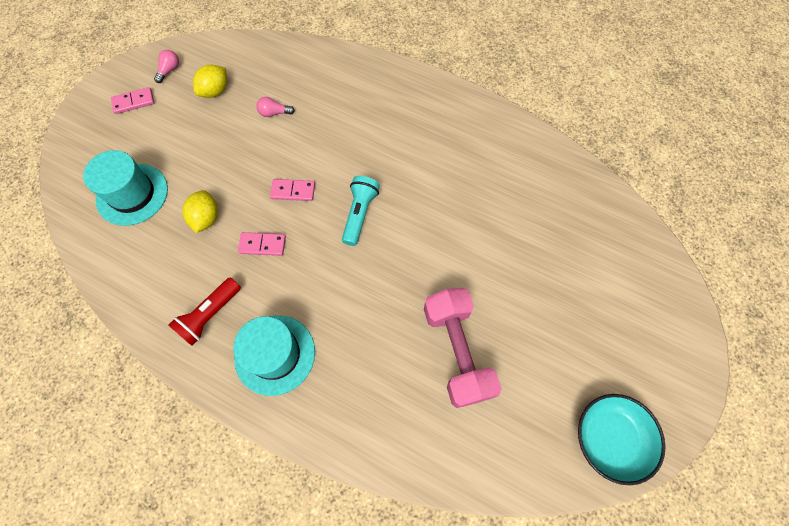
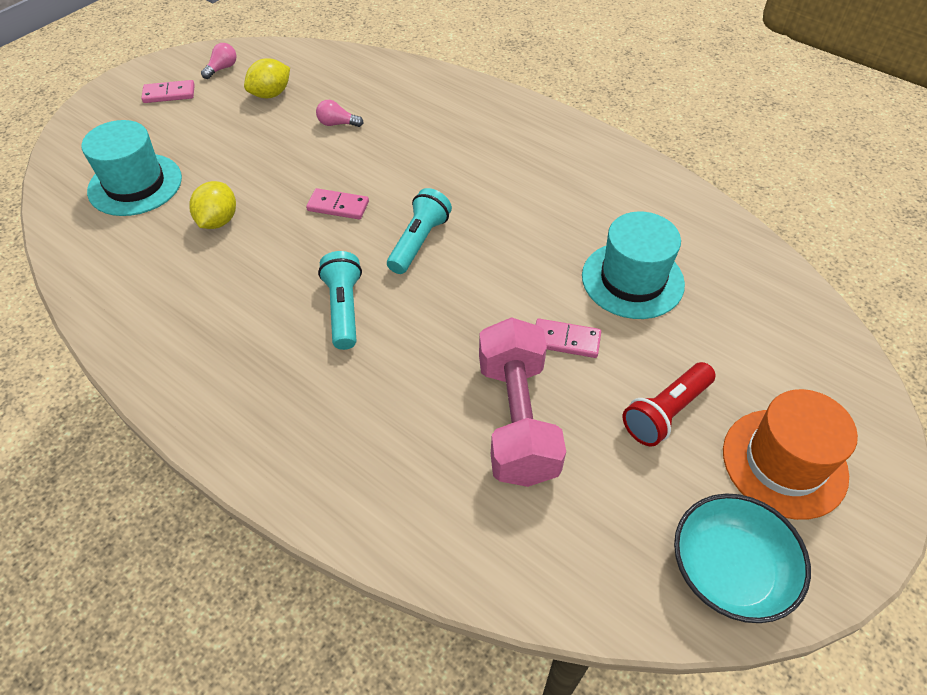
camera: 10 degrees right, 15 degrees down
(210, 315) = (189, 326): red flashlight -> red flashlight (665, 412)
(262, 245) = (281, 259): pink domino -> pink domino (566, 340)
(275, 354) = (261, 384): turquoise hat -> turquoise hat (632, 280)
(318, 281) = (344, 309): none -> turquoise flashlight
(635, 354) = (784, 463): none -> orange hat

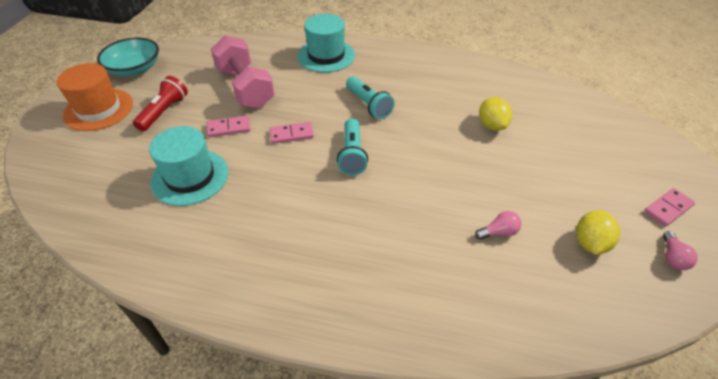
camera: 155 degrees right, 5 degrees down
(135, 184) = (573, 129): turquoise hat -> turquoise hat (326, 56)
(338, 206) = (427, 160): pink domino -> pink domino (291, 134)

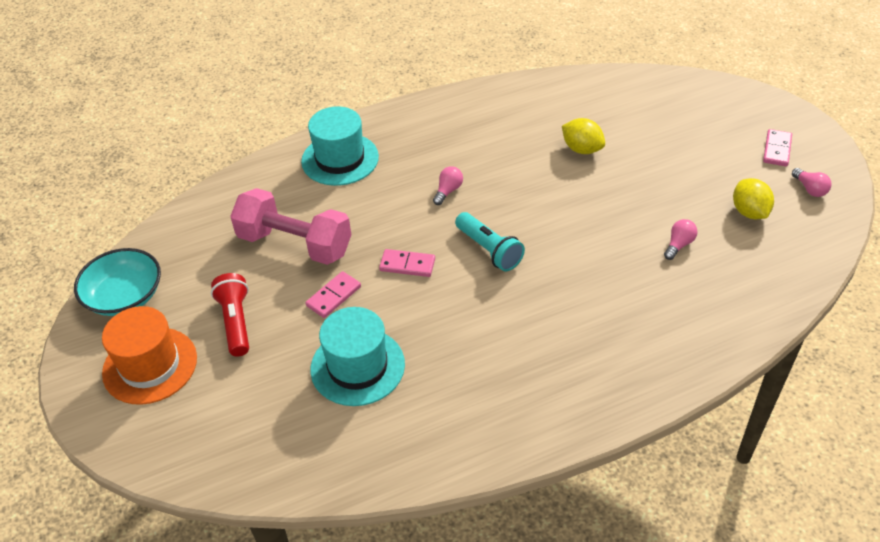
camera: 35 degrees left, 0 degrees up
(291, 134) = (407, 265): pink domino -> pink domino turned 60 degrees clockwise
(368, 105) = (448, 191): turquoise flashlight -> pink light bulb

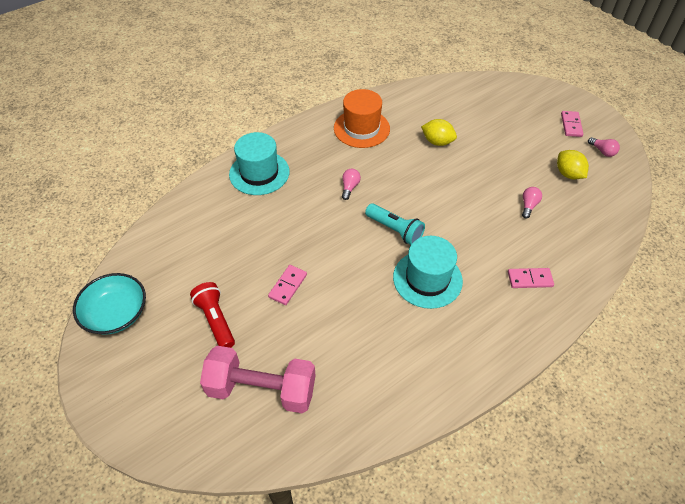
camera: 15 degrees left, 5 degrees up
(150, 365) = (154, 370): orange hat -> orange hat (361, 128)
(295, 244) = (244, 247): pink dumbbell -> pink dumbbell (262, 389)
(357, 366) = (324, 341): turquoise hat -> turquoise hat (427, 279)
(407, 265) = (337, 251): pink domino -> pink domino (529, 279)

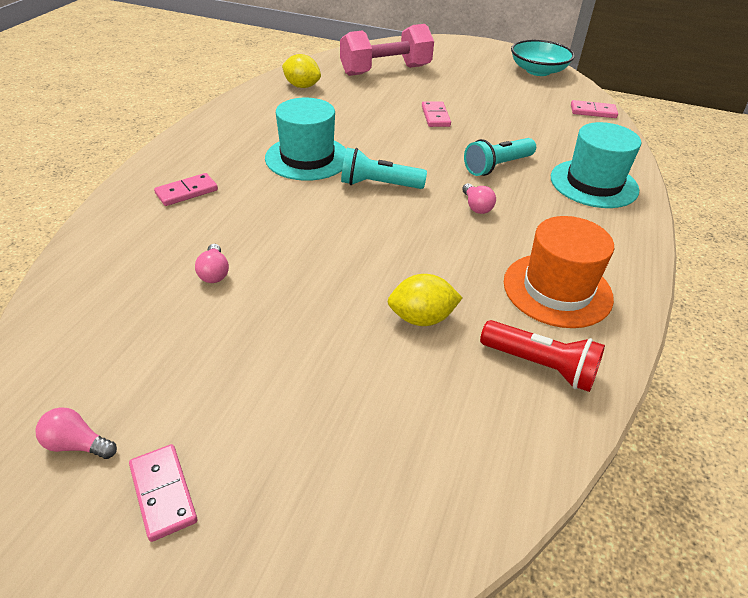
camera: 145 degrees right, 10 degrees down
(158, 234) = (593, 111): none -> pink domino
(216, 320) = (464, 86): red flashlight -> red flashlight (540, 366)
(301, 212) = (497, 166): none -> turquoise flashlight
(568, 174) = (154, 354): yellow lemon -> yellow lemon (302, 86)

